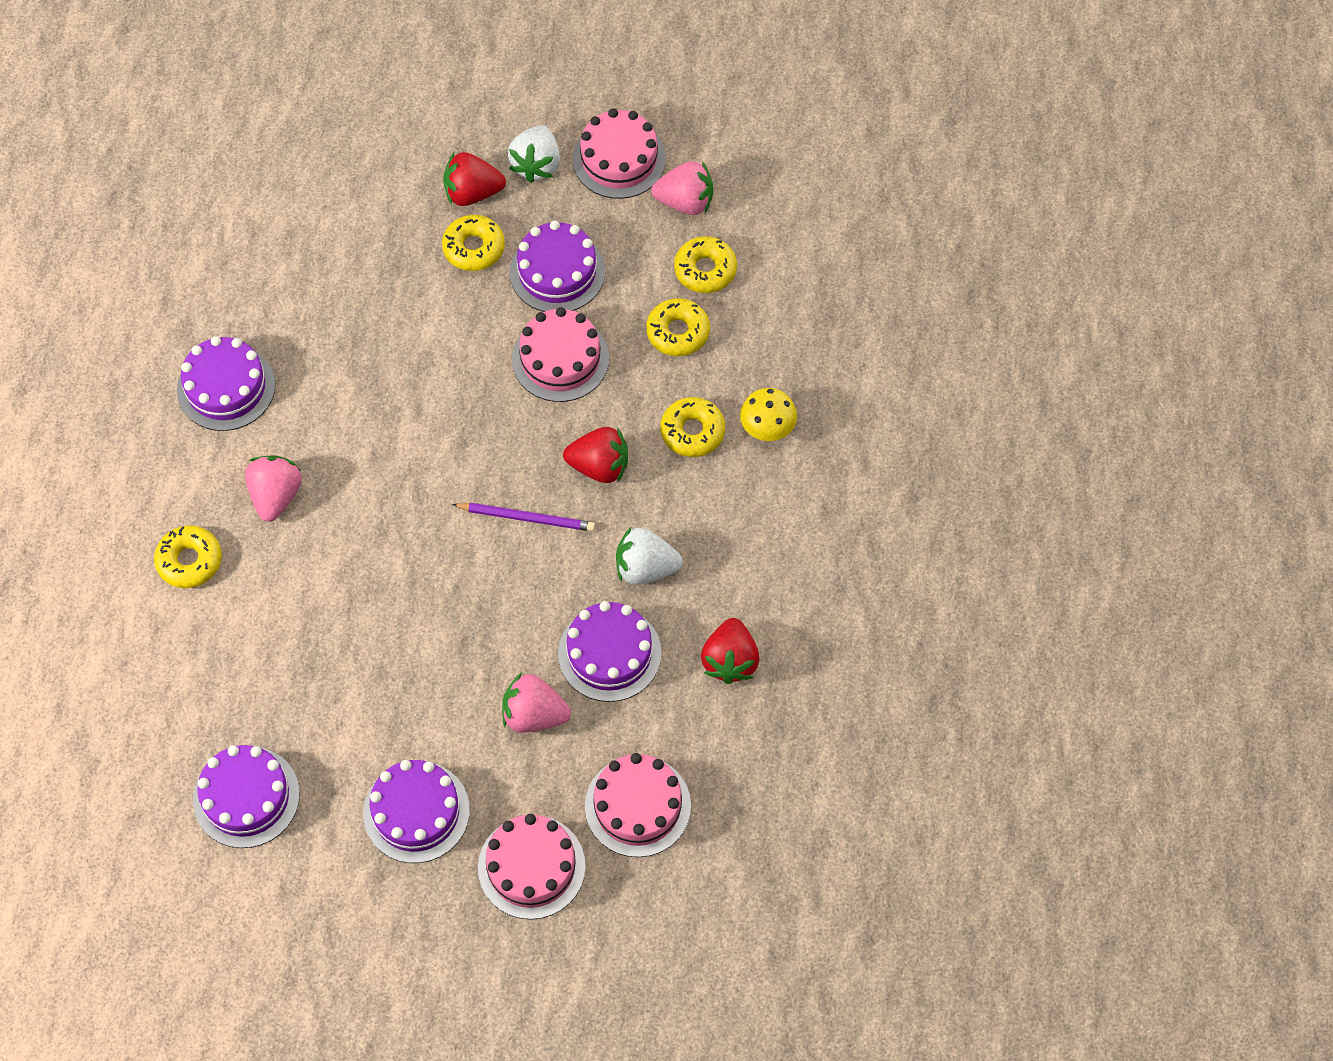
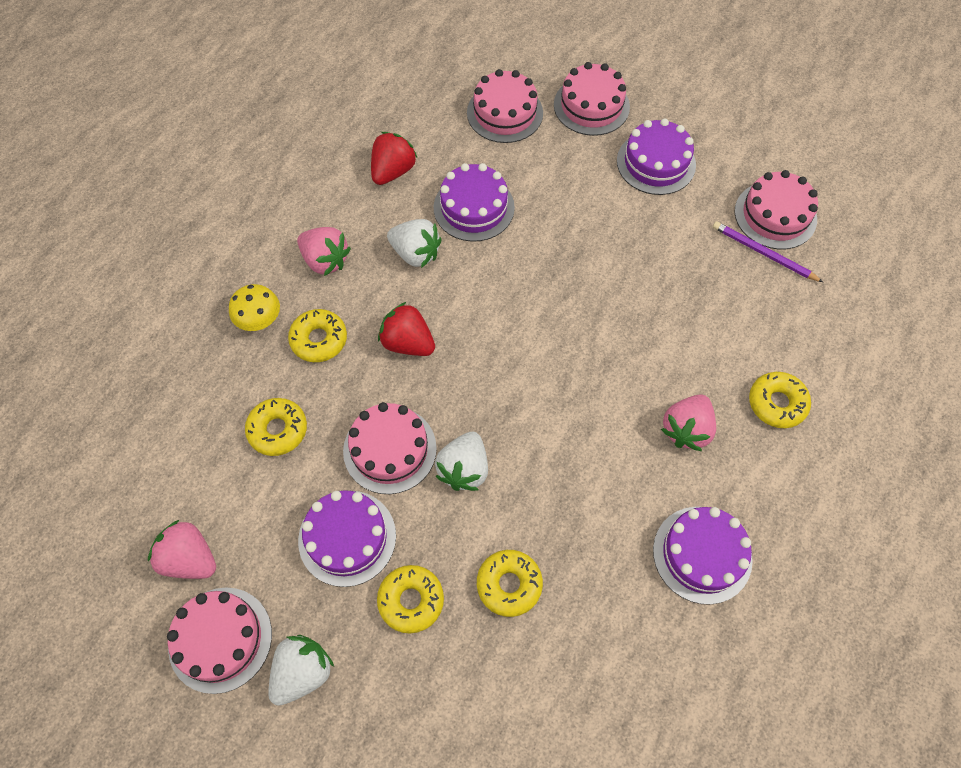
camera: 155 degrees left, 0 degrees up
(246, 797) = (775, 215): purple cake -> pink cake
(472, 193) = (382, 668): red strawberry -> none
(480, 370) = (464, 469): none -> white strawberry
(527, 518) = (486, 326): purple pencil -> purple pencil (763, 253)
(534, 715) = (547, 190): pink strawberry -> pink strawberry (325, 260)
(705, 270) = (218, 479): yellow donut -> yellow donut (509, 585)

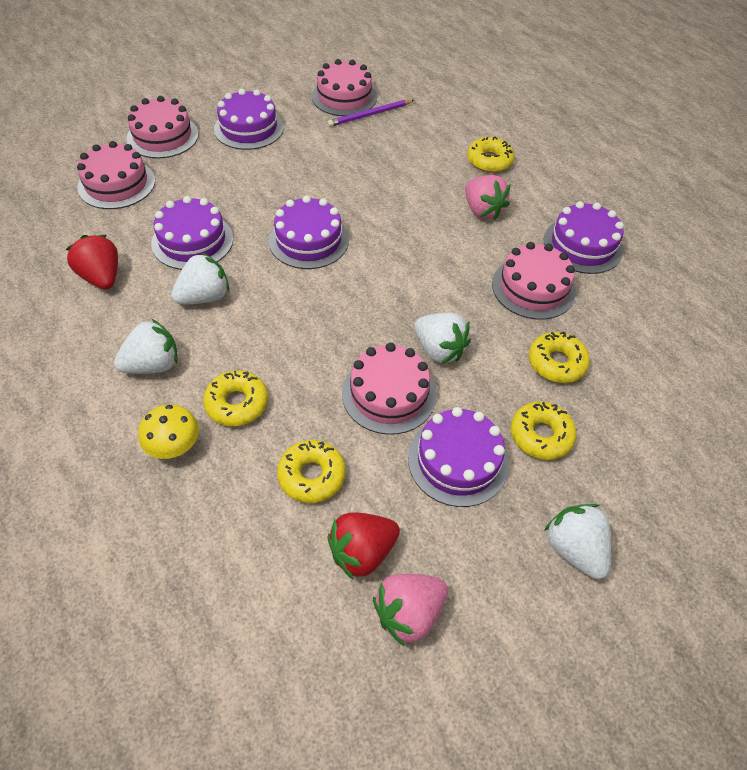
camera: 65 degrees left, 10 degrees down
(220, 639) = (511, 614): pink cake -> pink cake (533, 288)
(325, 260) = (153, 365): pink strawberry -> white strawberry
(408, 343) = (291, 338): red strawberry -> red strawberry (362, 552)
(534, 295) = (308, 240): none -> purple cake

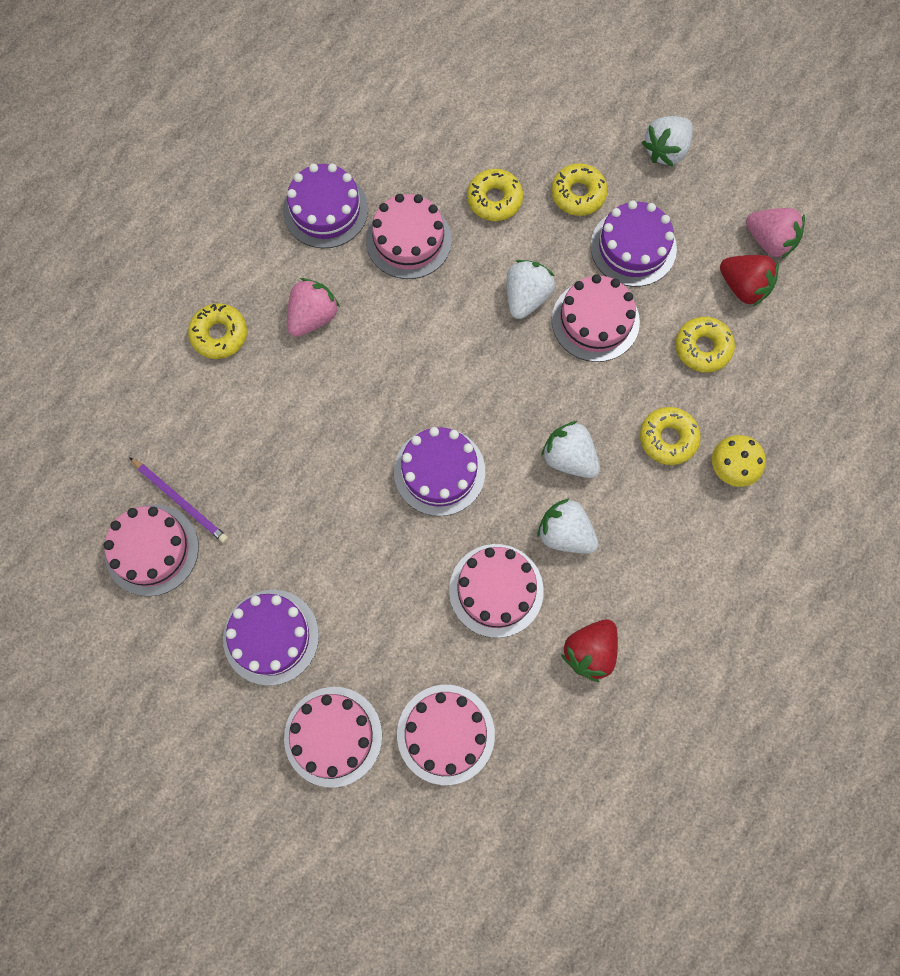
camera: 110 degrees left, 20 degrees up
(153, 365) = (666, 533): white strawberry -> white strawberry (569, 458)
(192, 241) = (496, 590): purple cake -> pink cake

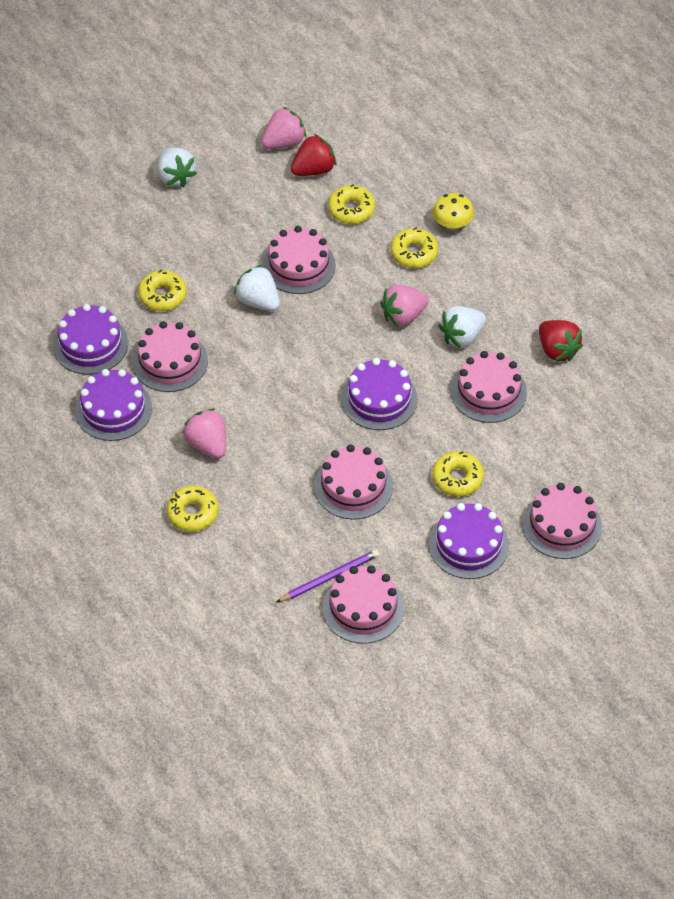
camera: 70 degrees left, 20 degrees down
(445, 734) = (586, 454): pink cake -> pink cake (353, 486)
(569, 458) = (403, 316): white strawberry -> pink strawberry
(578, 194) = (185, 242): yellow donut -> yellow donut (457, 478)
(633, 247) = (248, 223): purple cake -> purple cake (90, 344)

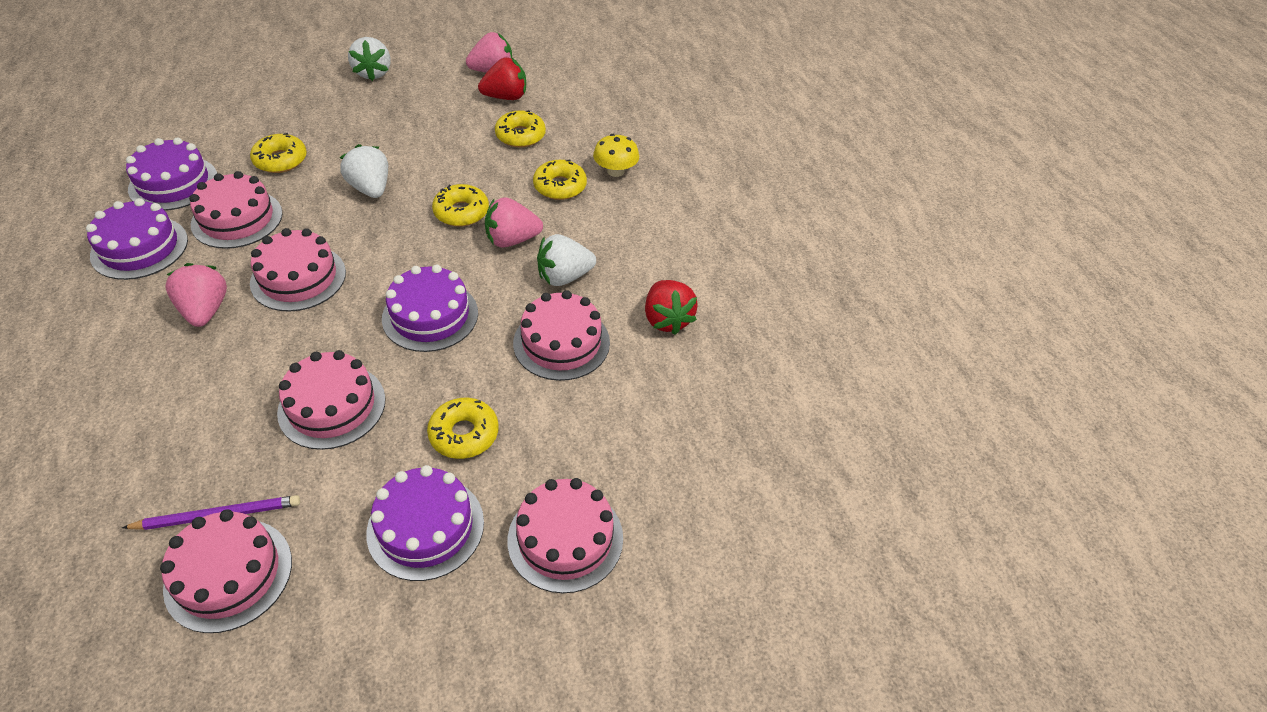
camera: 15 degrees right, 5 degrees down
(192, 513) = (123, 381): yellow donut -> yellow donut (461, 212)
(299, 265) = (435, 168): pink cake -> pink cake (298, 278)

